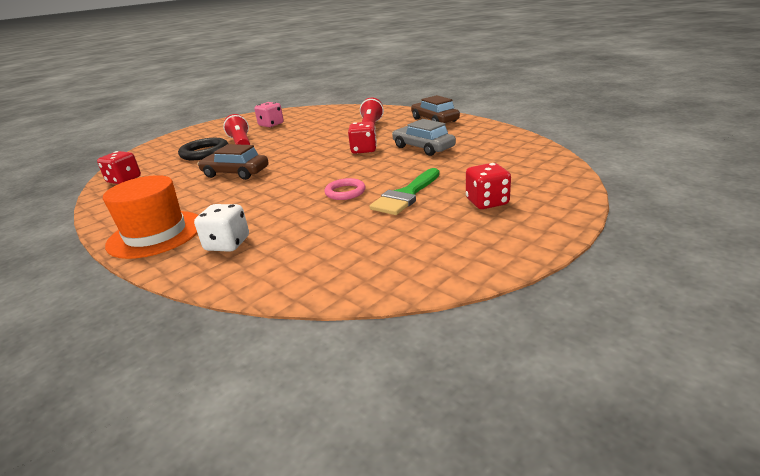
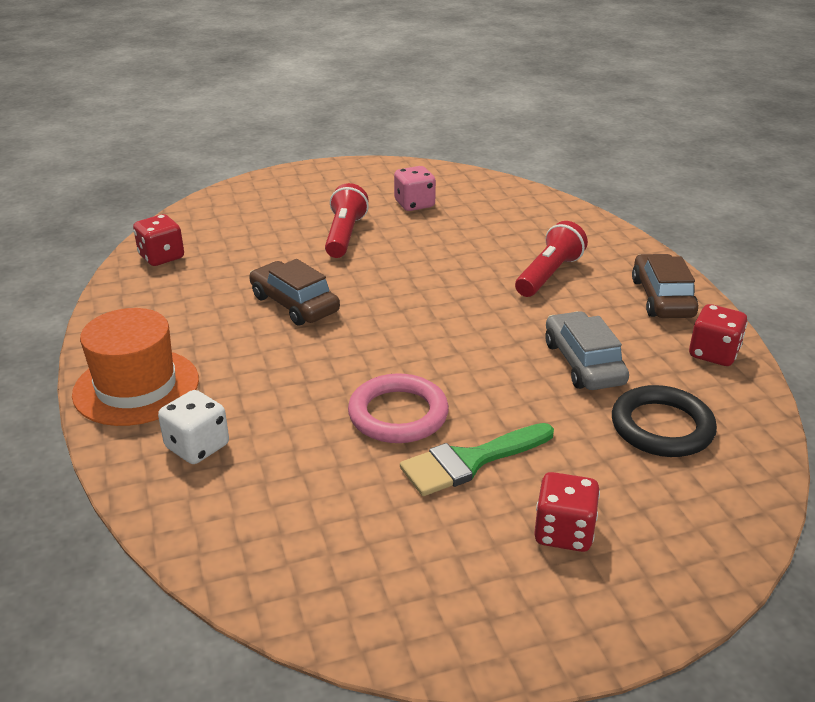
camera: 25 degrees right, 5 degrees up
(204, 153) = (286, 237): black ring -> black ring (662, 427)
(345, 192) = (398, 414): pink ring -> pink ring, size x1.57
(364, 150) = (494, 329): red dice -> red dice (713, 354)

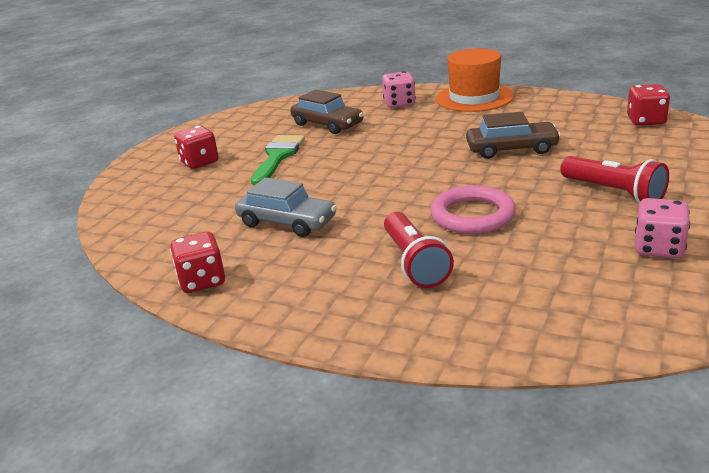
camera: 135 degrees right, 5 degrees down
(197, 446) = (399, 104): white dice -> pink dice
(398, 414) = (343, 150): pink ring -> pink ring (472, 215)
(662, 298) = (294, 303): brown car -> brown car (327, 124)
(662, 427) = (194, 219): black ring -> none

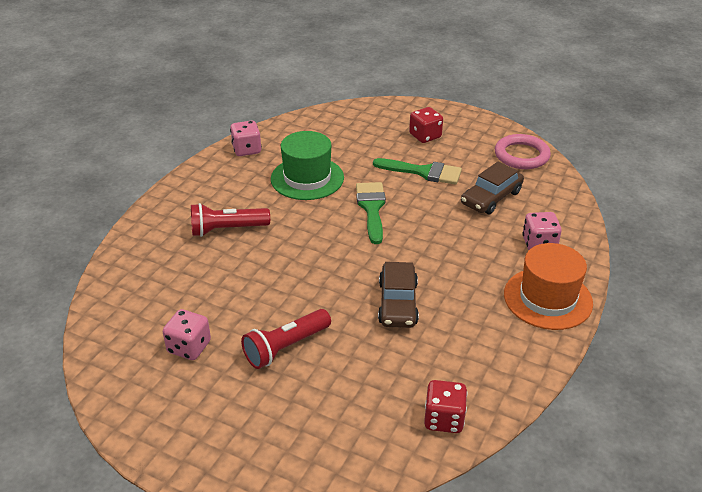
camera: 90 degrees right, 10 degrees up
(202, 281) = (246, 150): red dice -> pink dice
(287, 222) = (307, 178): grey car -> green hat
(352, 176) = (372, 208): none -> green brush
(472, 215) = (280, 262): pink ring -> pink ring (521, 155)

